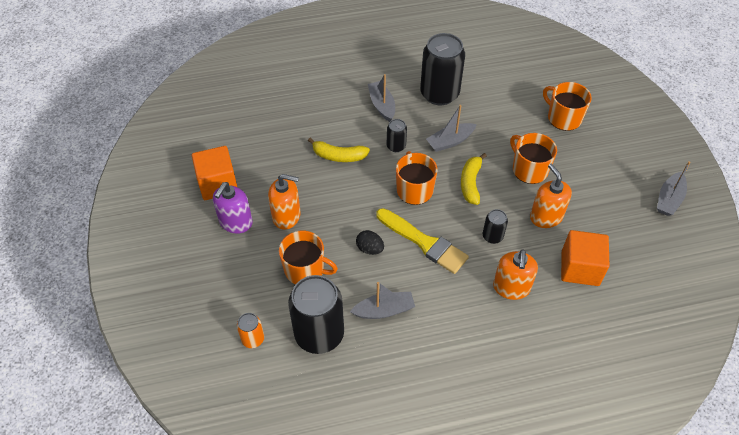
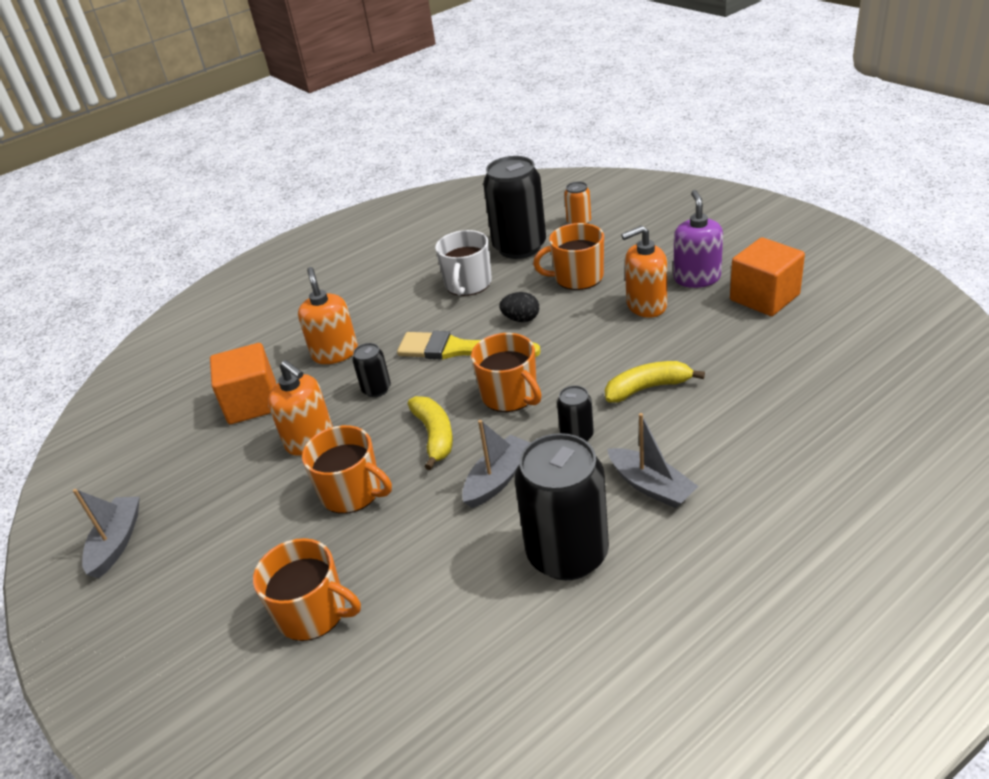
camera: 160 degrees right, 15 degrees down
(384, 310) = (468, 284): grey boat -> white mug

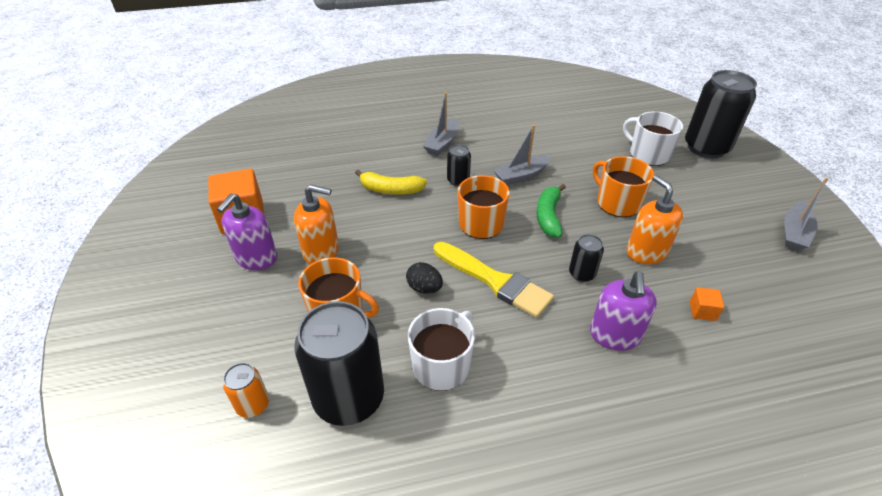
camera: 160 degrees left, 5 degrees up
(252, 403) = (702, 311): orange cube -> orange cube, size x0.45
(313, 612) = (648, 154): orange mug -> white mug
(335, 353) = (614, 335): orange soap dispenser -> purple soap dispenser
(434, 436) = (548, 216): yellow banana -> green banana
(567, 554) = (506, 133): black can -> black can (706, 148)
(651, 486) = (442, 143): grey boat -> grey boat turned 135 degrees counterclockwise

